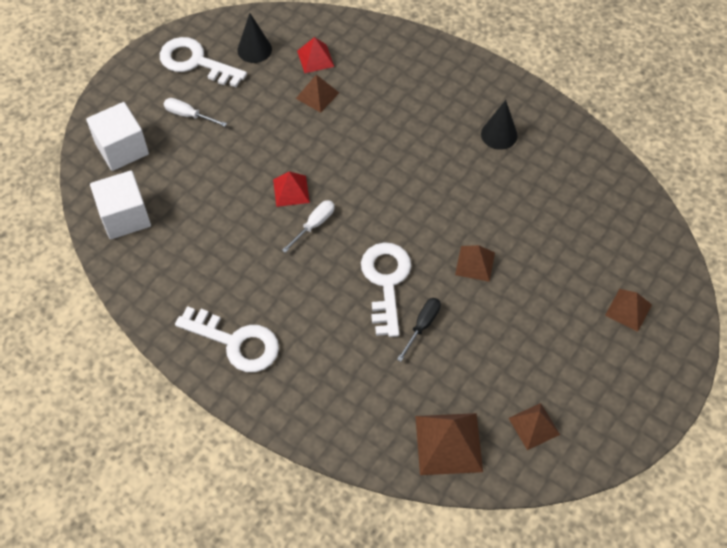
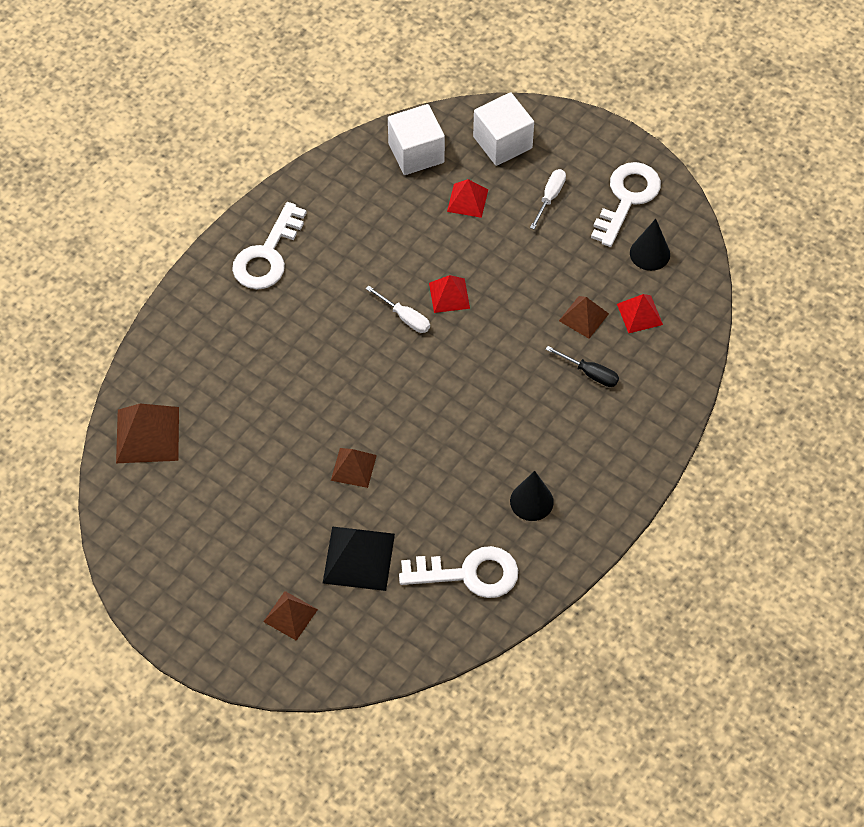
camera: 90 degrees right, 0 degrees up
(185, 176) = (467, 200): none -> red pyramid
(386, 281) = (333, 383): white key -> white key (469, 574)
(422, 325) = (279, 415): black screwdriver -> black screwdriver (590, 373)
(534, 426) = (160, 511): brown pyramid -> none
(565, 258) = (359, 558): none -> black pyramid

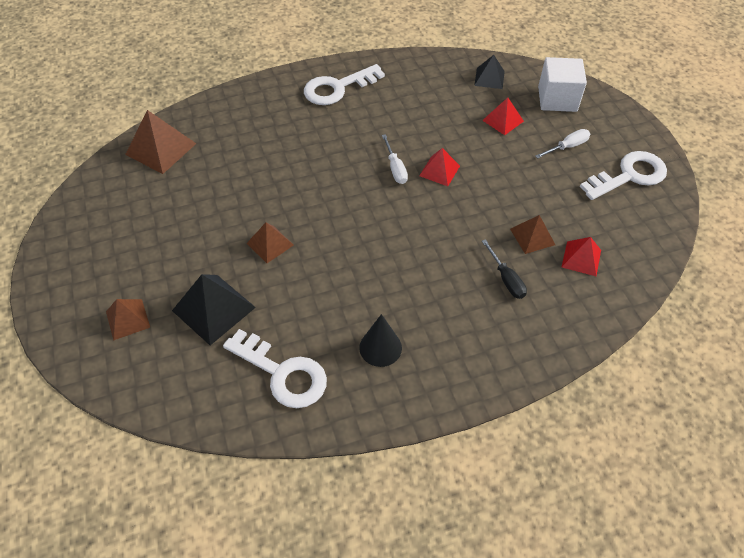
camera: 35 degrees right, 5 degrees down
(416, 153) = (489, 78): white cube -> black pyramid
(650, 253) = (621, 220): black cone -> none

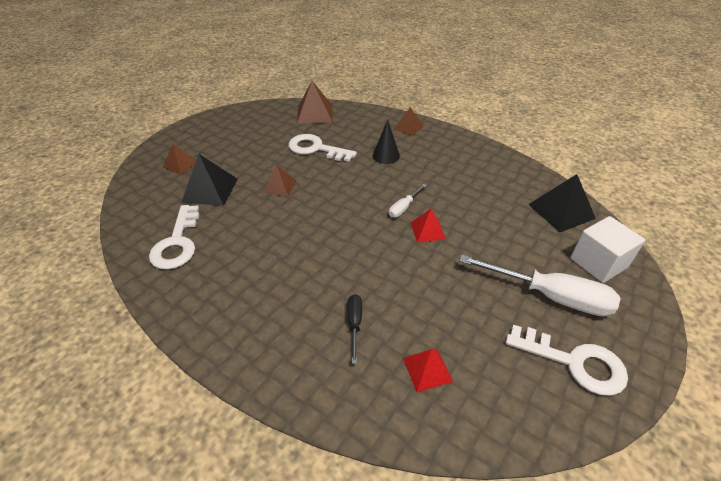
camera: 55 degrees right, 10 degrees down
(337, 88) = (445, 147): white key -> white key (316, 148)
(380, 347) = (229, 280): black cone -> black cone (386, 156)
(489, 78) = (561, 211): black pyramid -> black pyramid, size x1.63
(503, 120) = (525, 240): red pyramid -> none
(506, 279) = (354, 324): black screwdriver -> black screwdriver turned 150 degrees clockwise
(532, 237) = (417, 320): brown pyramid -> brown pyramid (408, 127)
(567, 147) = (550, 296): white screwdriver -> white screwdriver, size x2.08

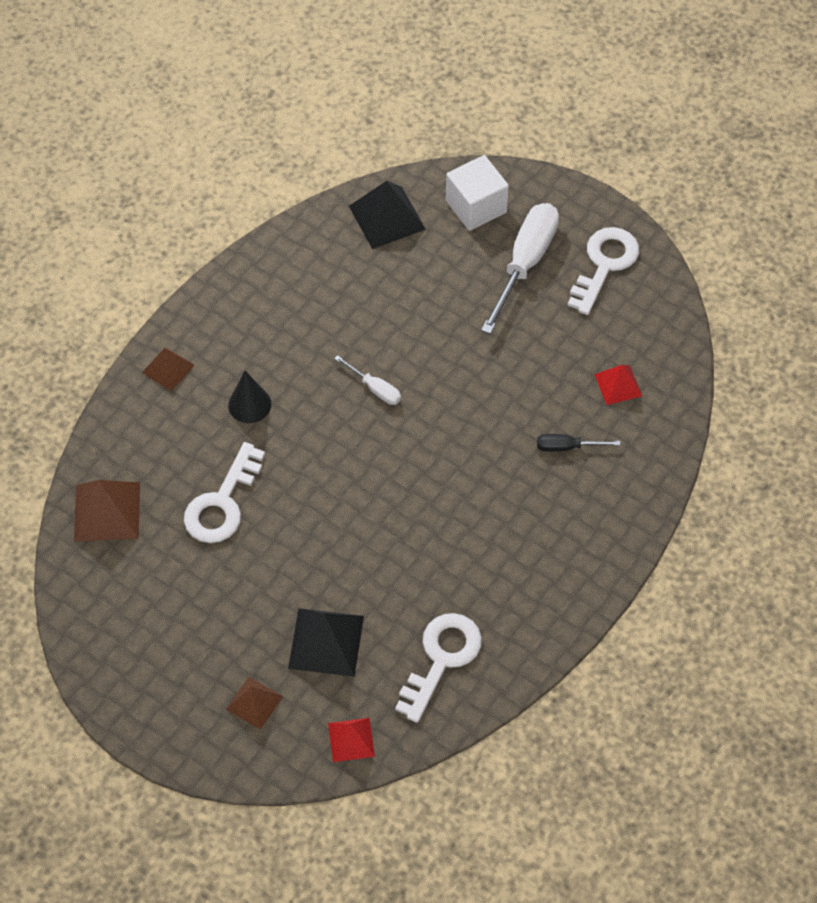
camera: 90 degrees left, 15 degrees up
(177, 243) = (441, 658): white key -> white key turned 60 degrees counterclockwise
(280, 186) = (321, 546): brown pyramid -> none
(427, 230) = (421, 365): red pyramid -> red pyramid (351, 739)

